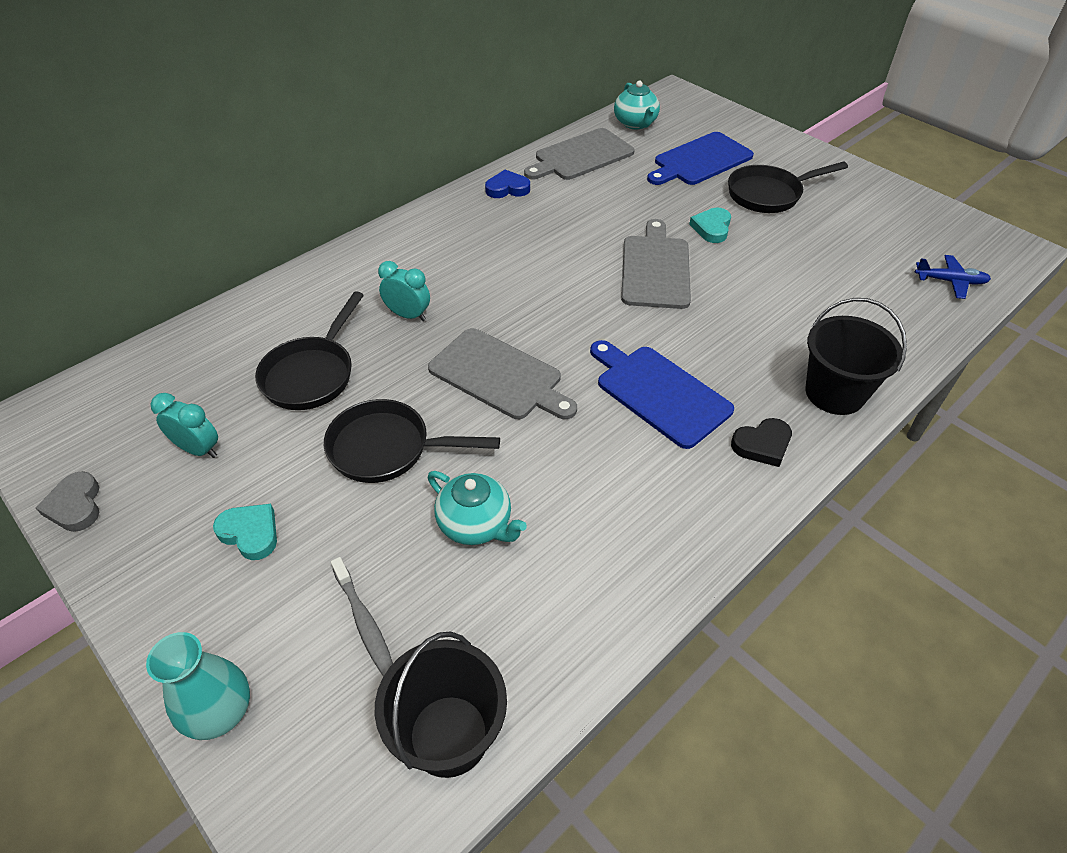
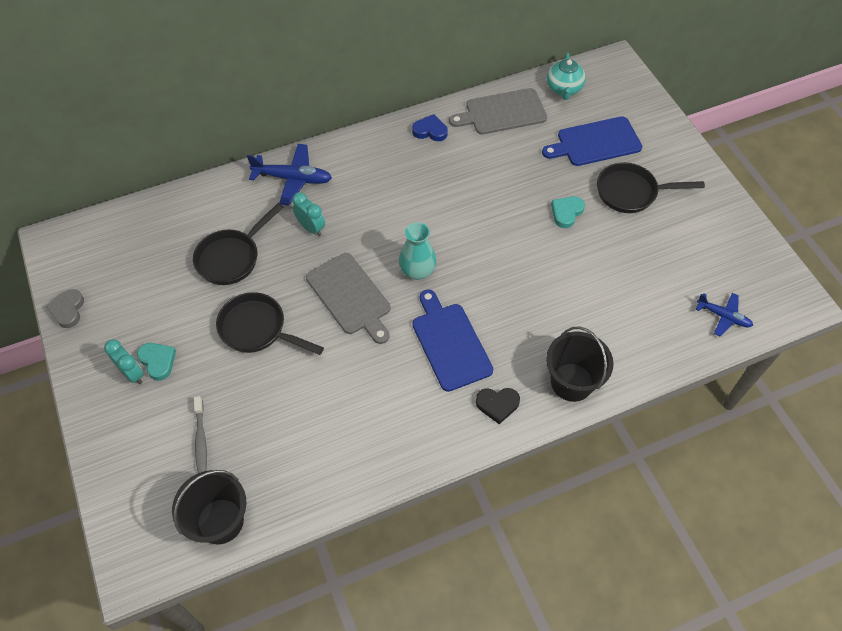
camera: 20 degrees right, 10 degrees up
(198, 449) = (146, 293): turquoise clock -> turquoise clock (132, 373)
(220, 712) = (109, 465): turquoise vase -> turquoise vase (417, 271)
(359, 270) = (293, 179): none -> blue plane
(476, 524) = (288, 400): turquoise teapot -> none
(655, 269) = (503, 238): grey cutting board -> none

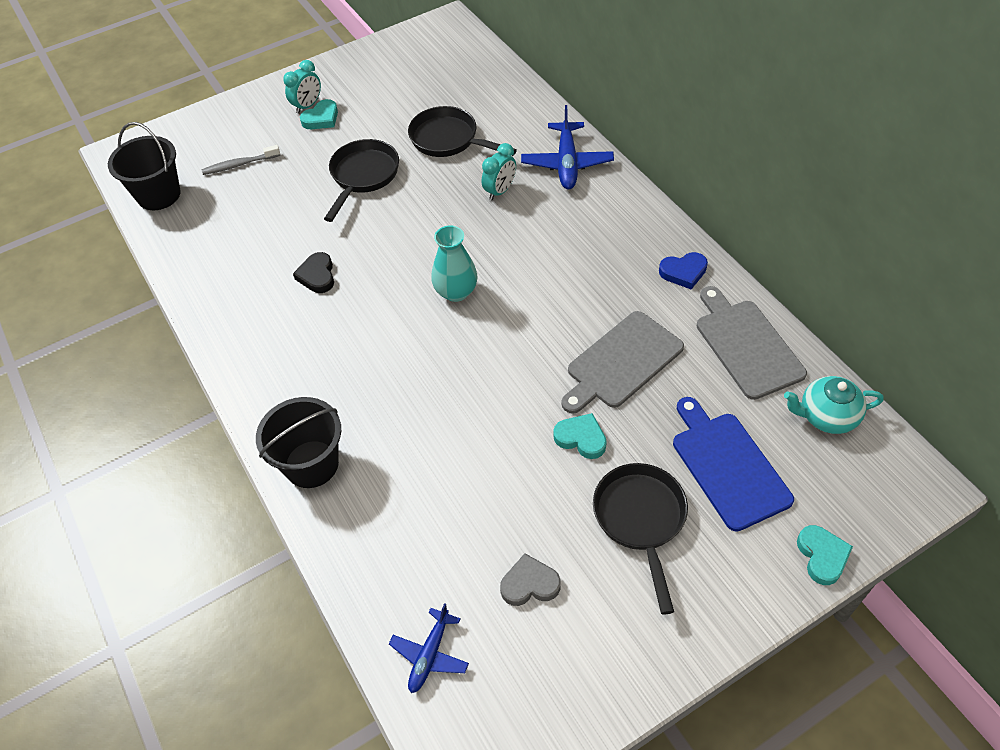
camera: 85 degrees right, 5 degrees down
(68, 310) = (372, 51): grey heart -> grey heart (529, 584)
(350, 296) = (412, 239): grey cutting board -> grey cutting board (621, 362)
(430, 131) = (683, 272): blue heart -> blue heart turned 75 degrees clockwise
(450, 343) = (358, 336): blue cutting board -> none
(497, 405) = (279, 390): black heart -> black heart (317, 275)
(659, 115) = (822, 556): none -> turquoise heart

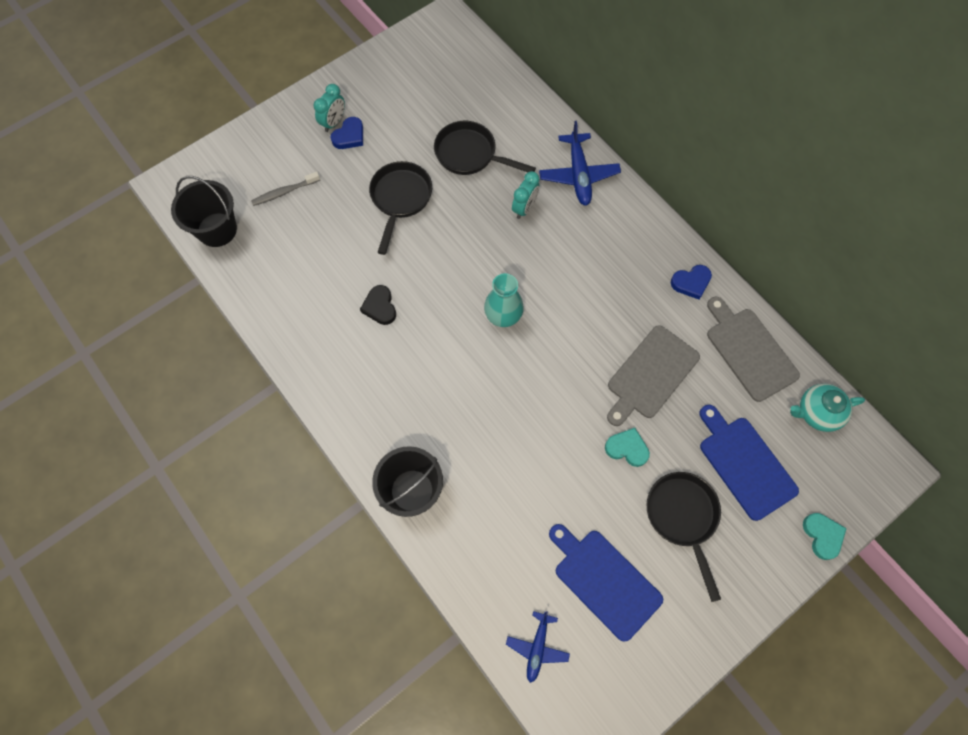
camera: 10 degrees left, 15 degrees up
(321, 118) = (349, 136): turquoise heart -> blue heart
(529, 584) = (604, 580): grey heart -> blue cutting board

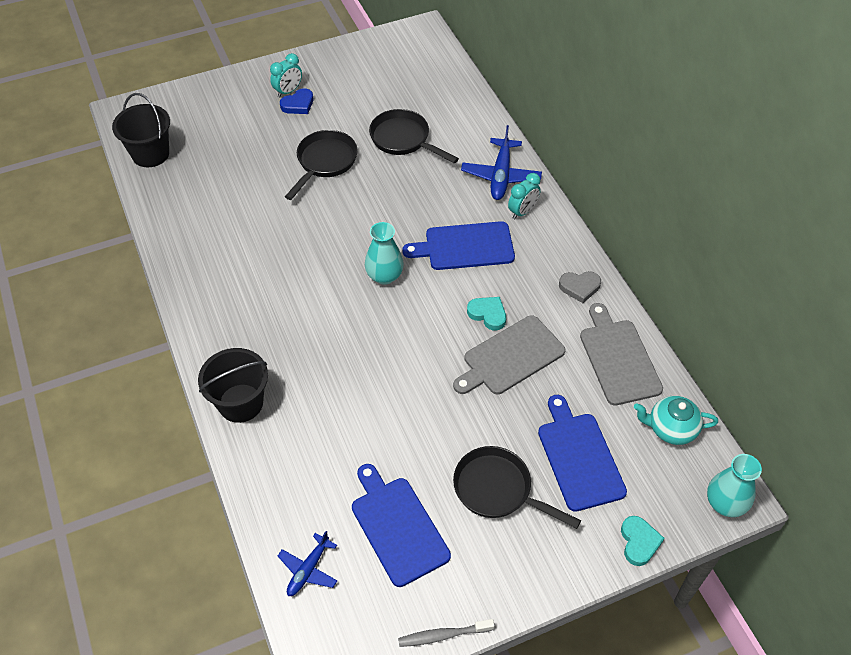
camera: 15 degrees right, 15 degrees down
(284, 192) = (222, 136): grey toothbrush -> grey toothbrush (443, 635)
(380, 307) = (271, 244): black heart -> none
(524, 208) = (438, 192): turquoise clock -> turquoise clock (522, 211)
(570, 263) = (465, 246): none -> blue cutting board
(627, 448) = (463, 415): turquoise heart -> turquoise heart (488, 314)
(683, 517) = (498, 490): black pan -> black pan turned 60 degrees counterclockwise
(691, 283) = (579, 287): blue heart -> grey heart
(885, 476) = (725, 503): none -> turquoise vase

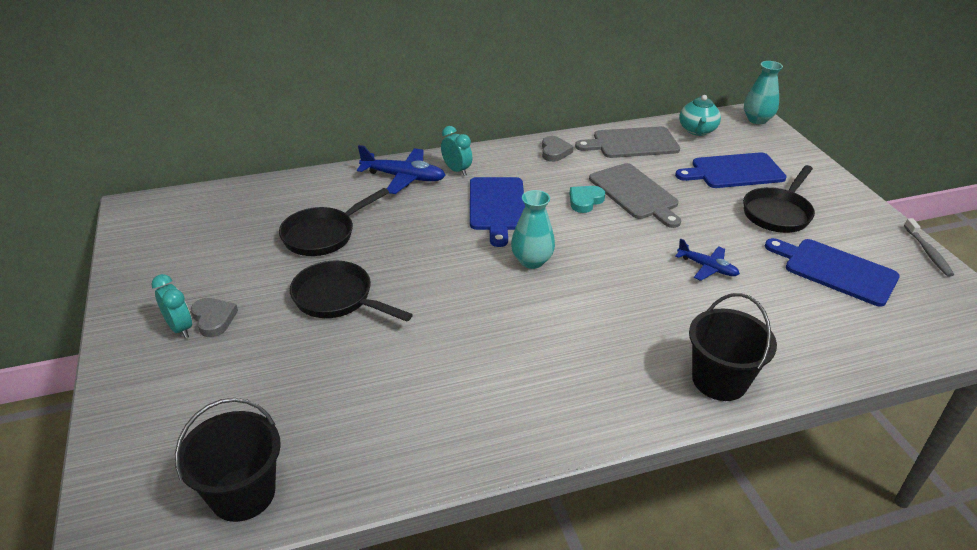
camera: 85 degrees left, 15 degrees down
(298, 104) = (214, 319): blue heart -> grey heart
(308, 570) = (906, 330): blue plane -> blue plane (707, 267)
(398, 527) = (836, 270): blue cutting board -> blue cutting board turned 60 degrees clockwise
(639, 542) = (802, 155): turquoise heart -> none

